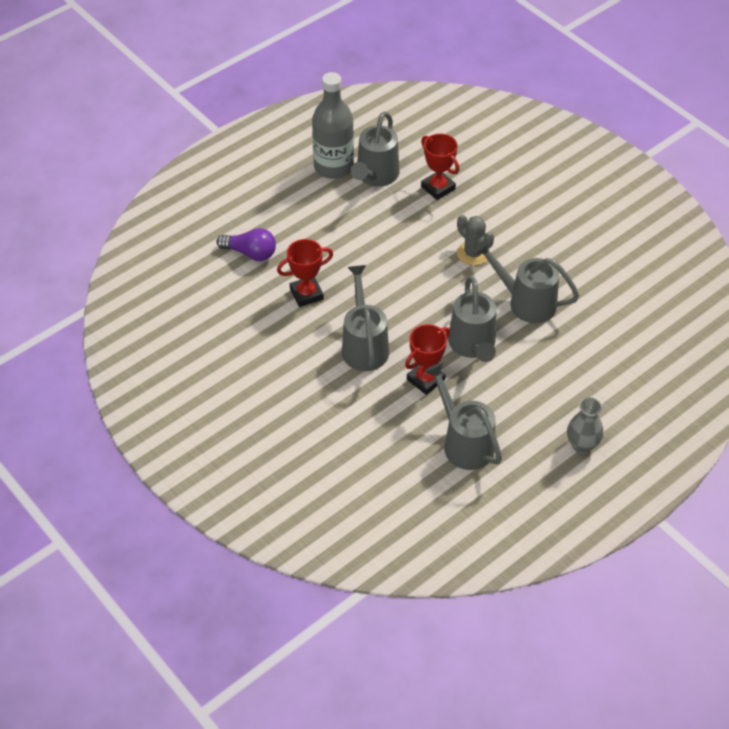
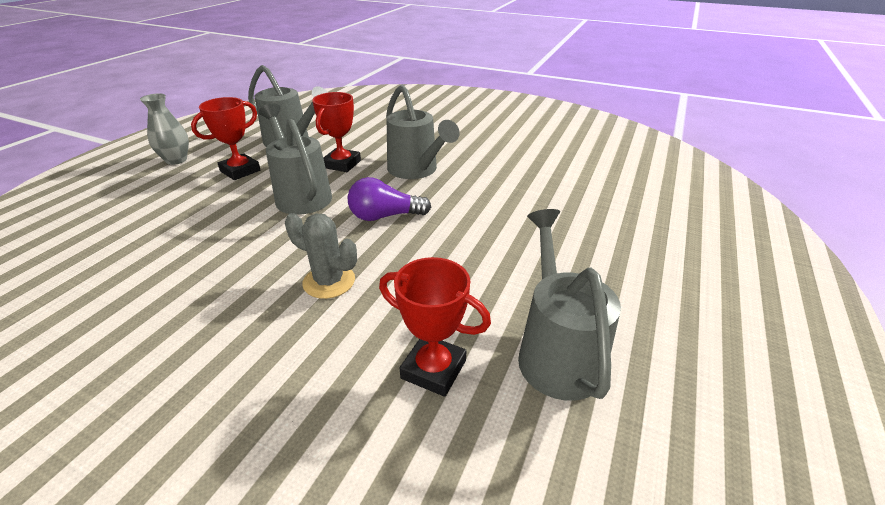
camera: 155 degrees right, 15 degrees down
(250, 253) = (604, 205): purple light bulb -> purple light bulb (385, 216)
(306, 294) = (507, 189): red trophy -> red trophy (240, 171)
(333, 167) = (637, 343): grey bottle -> none
(525, 302) = (239, 247): grey watering can -> none

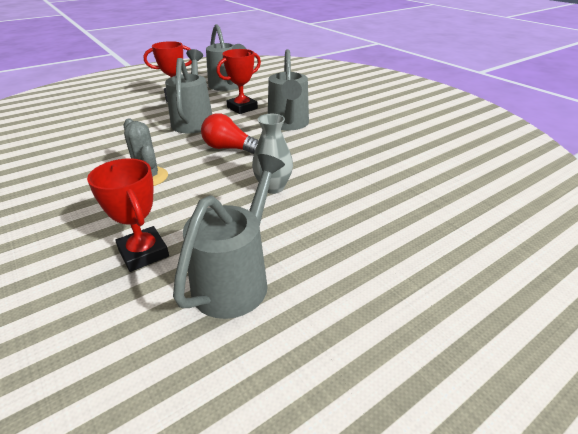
camera: 30 degrees right, 0 degrees up
(176, 160) = (149, 83): grey vase -> grey vase (273, 187)
(385, 216) = (229, 148): purple light bulb -> red light bulb

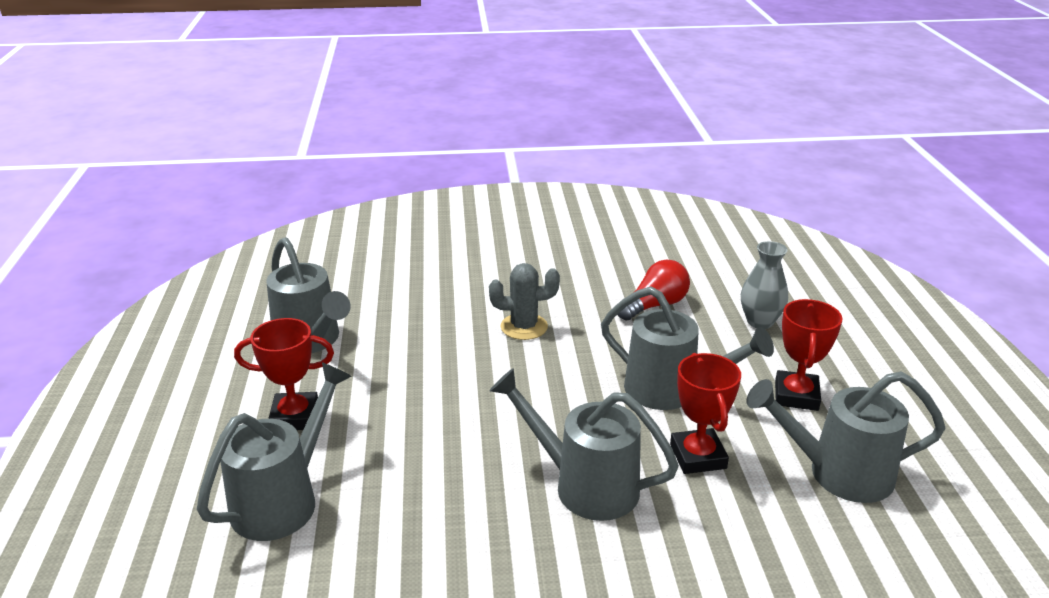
camera: 120 degrees right, 5 degrees down
(143, 253) = (394, 306): red trophy -> red trophy (295, 417)
(229, 148) = (546, 399): red light bulb -> red light bulb (654, 305)
(273, 187) = (416, 403): grey vase -> grey vase (760, 322)
(404, 197) = (283, 499): none -> grey watering can

